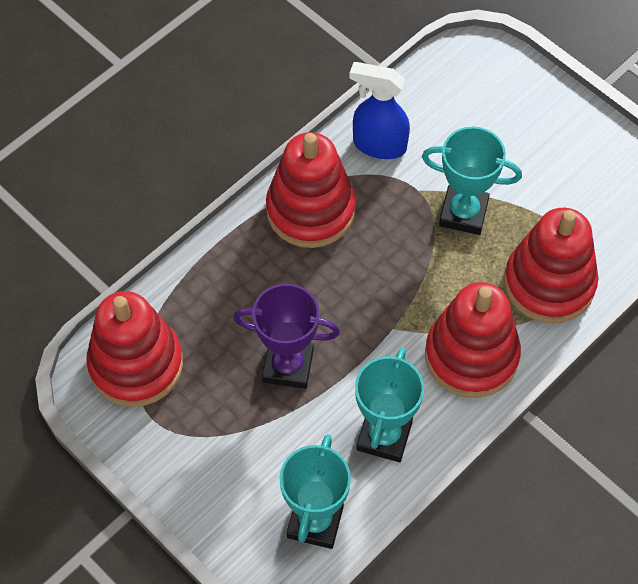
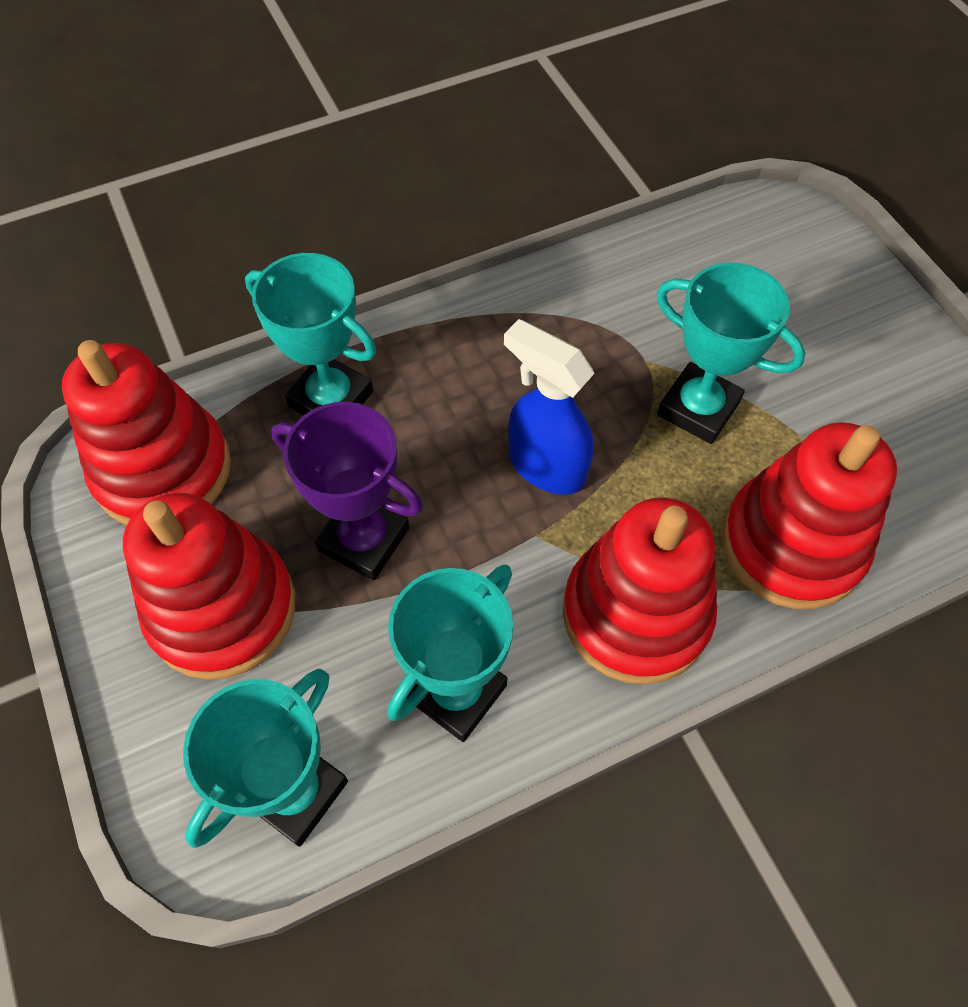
camera: 20 degrees right, 0 degrees up
(223, 282) = (331, 399): none -> turquoise trophy
(310, 210) = (488, 343): red stacking toy -> red stacking toy (222, 609)
(378, 145) = (614, 289): blue spray bottle -> blue spray bottle (545, 466)

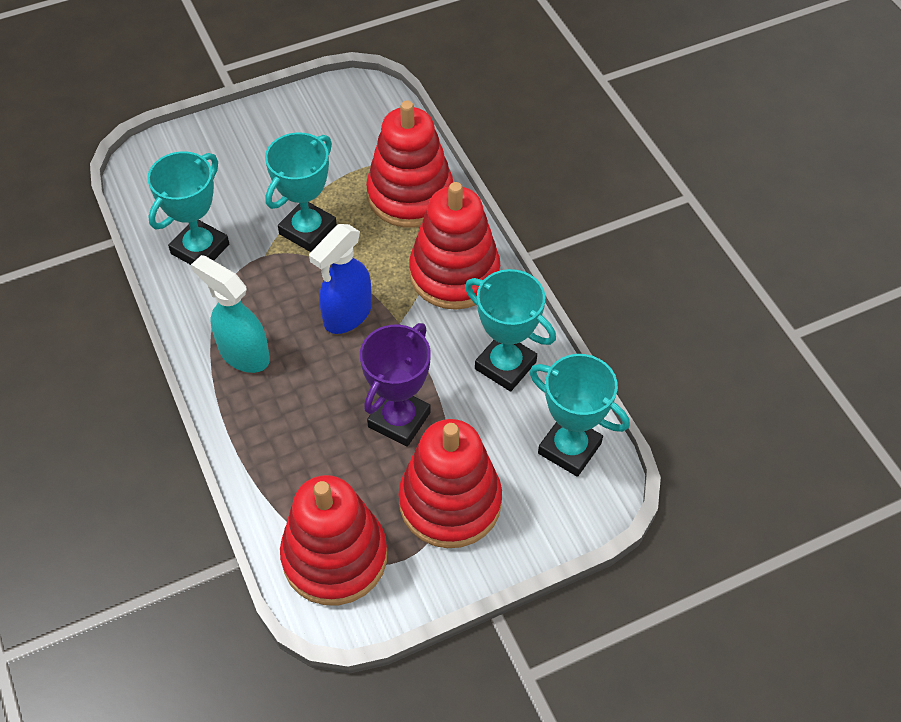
camera: 90 degrees left, 5 degrees down
(331, 399) = (279, 447): turquoise trophy -> turquoise trophy (200, 249)
(477, 350) = (243, 354): none -> turquoise spray bottle

